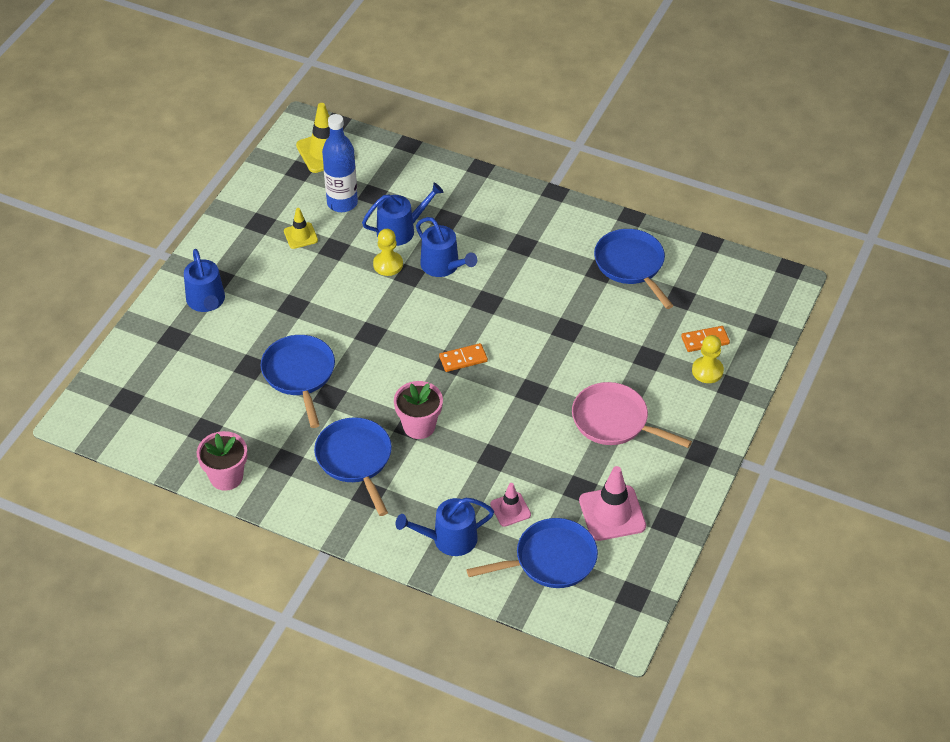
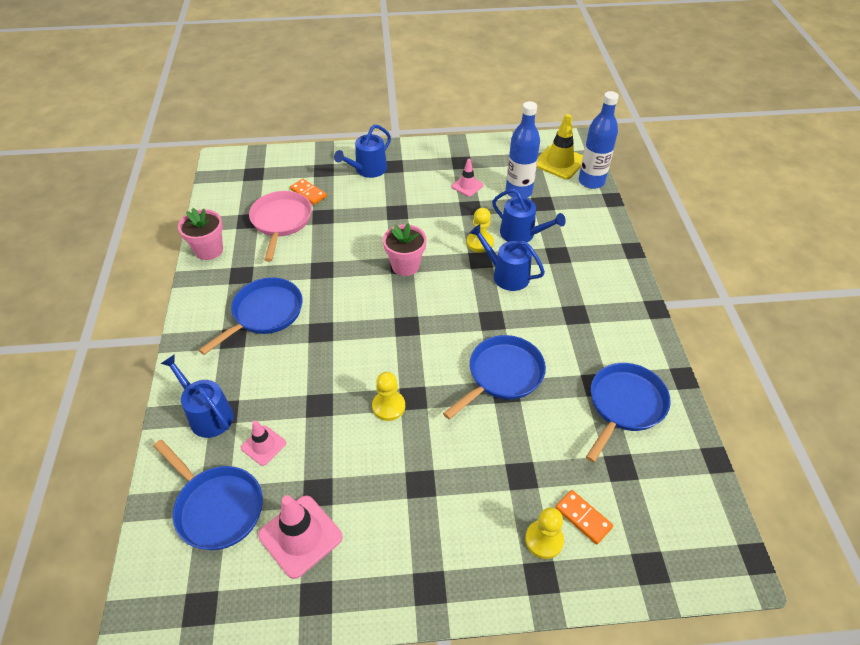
camera: 60 degrees right, 0 degrees up
(299, 375) = (331, 244): blue pan -> blue pan (502, 375)
(300, 236) = (467, 186): yellow traffic cone -> pink traffic cone
(372, 145) = (591, 181): none -> blue bottle
(419, 426) = (323, 337): pink flower pot -> pink flower pot (405, 266)
(443, 266) = (506, 275): blue watering can -> blue watering can turned 105 degrees clockwise
(463, 359) = (416, 333): orange domino -> orange domino (308, 193)
(529, 411) = (388, 406): none -> yellow pawn
(614, 421) = (419, 483): pink pan -> pink pan (281, 222)

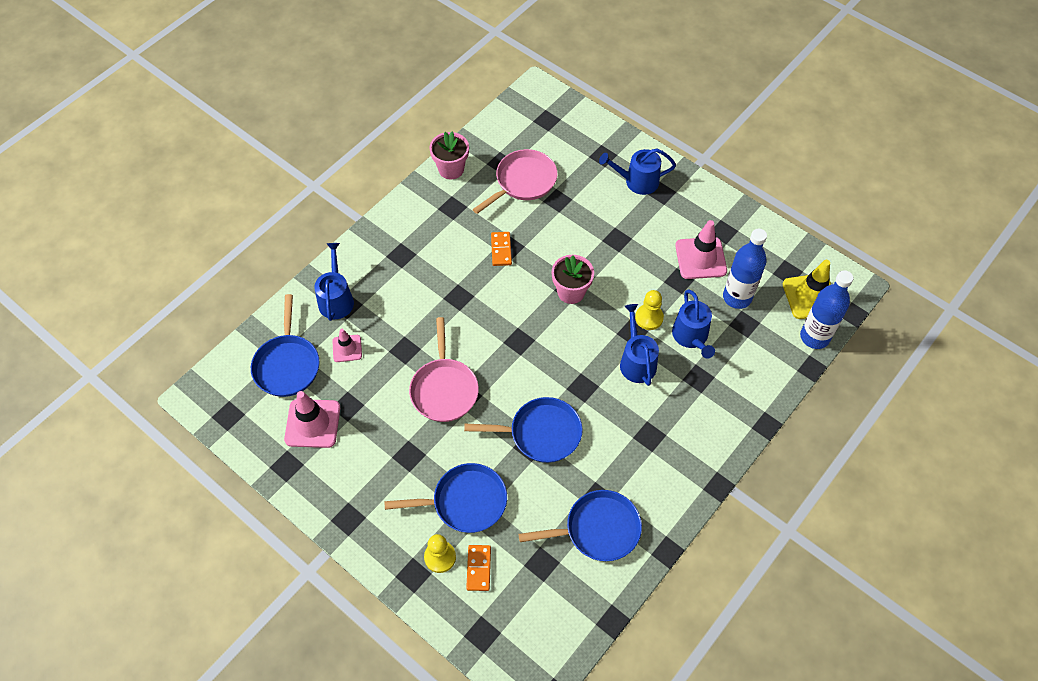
camera: 45 degrees right, 10 degrees up
(264, 313) = (437, 252): blue pan -> blue pan (464, 502)
(308, 193) = (568, 170): orange domino -> orange domino (501, 250)
(388, 406) = (444, 389): yellow pawn -> pink pan
(467, 186) = (700, 258): pink traffic cone -> pink traffic cone, size x1.72

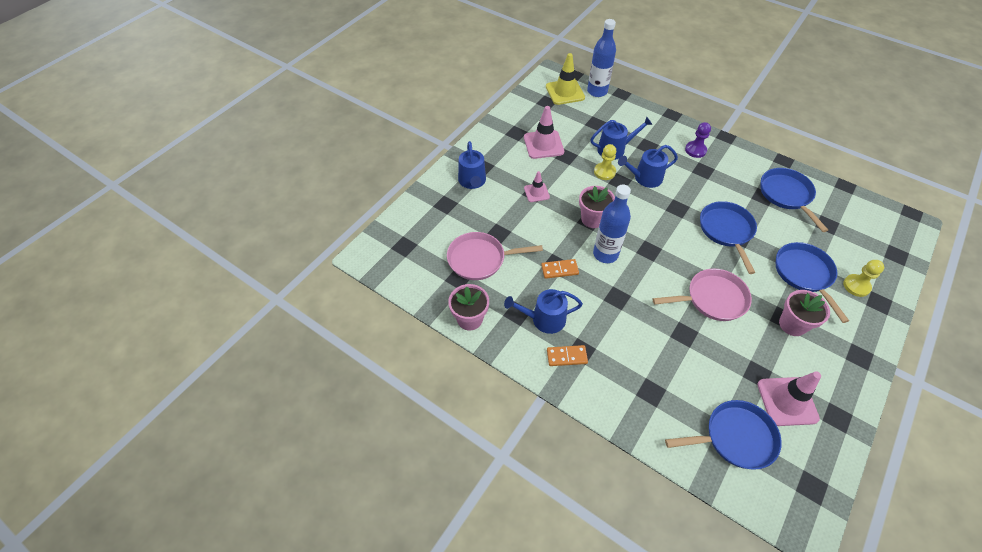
camera: 95 degrees left, 5 degrees down
(336, 299) = (646, 403): blue watering can -> blue watering can (544, 319)
(347, 348) = (699, 384): pink traffic cone -> pink traffic cone (536, 192)
(398, 461) = (792, 324): none -> pink flower pot
(479, 568) = (851, 261): orange domino -> orange domino (566, 356)
(523, 182) = (480, 259): pink pan -> pink pan turned 45 degrees counterclockwise
(689, 436) = (695, 150): none -> purple pawn
(737, 297) = (574, 126): blue bottle -> blue bottle (605, 254)

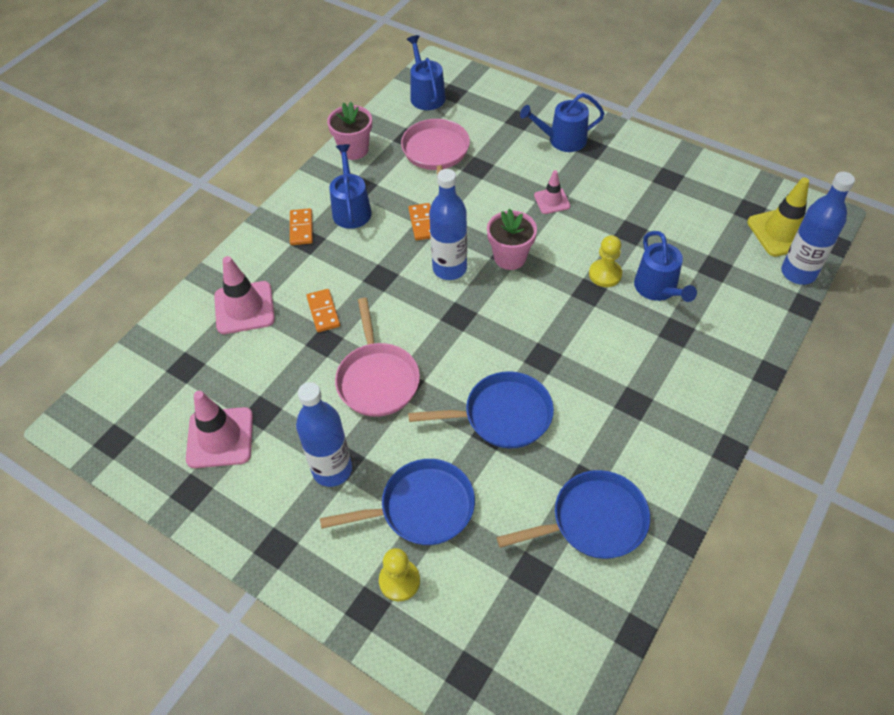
camera: 90 degrees right, 0 degrees up
(543, 144) = (649, 207): pink traffic cone -> pink traffic cone (244, 308)
(645, 178) = (601, 322): blue watering can -> blue watering can (426, 95)
(656, 336) = (323, 312): none -> orange domino
(695, 150) = (681, 397): purple pawn -> none
(735, 438) = (183, 374): blue pan -> none
(792, 324) = (332, 470): pink flower pot -> blue bottle

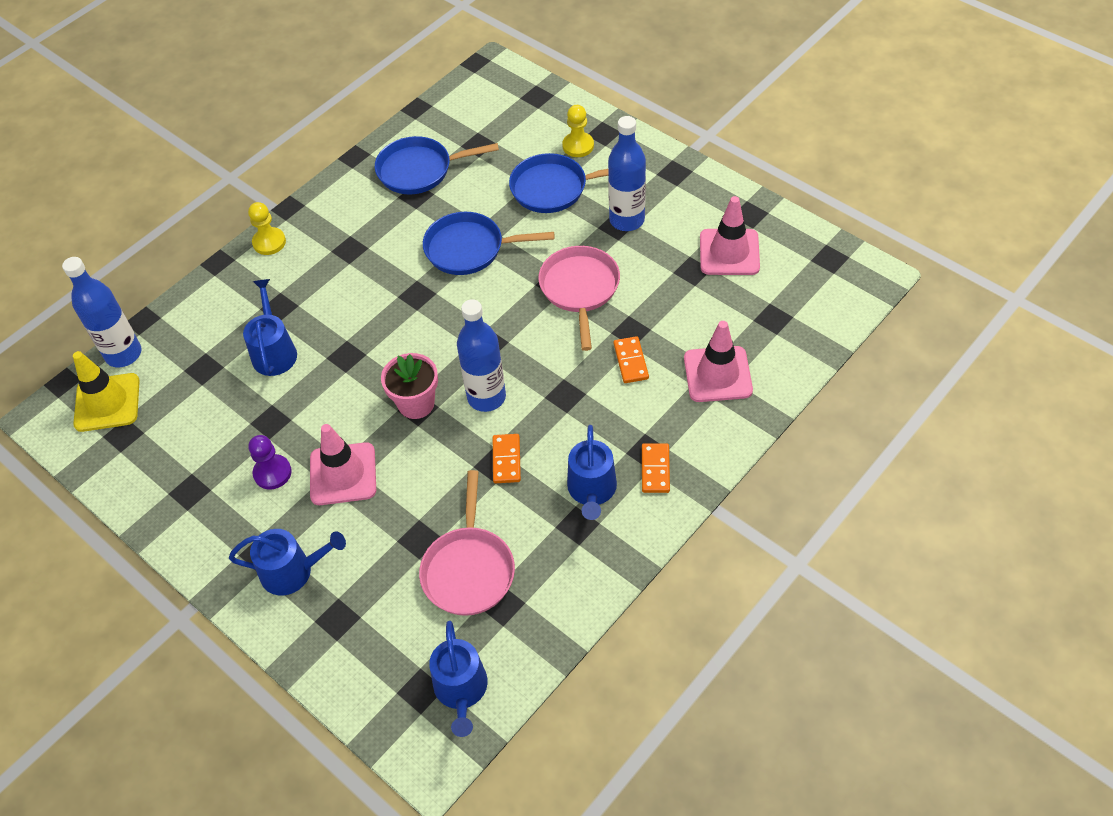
camera: 170 degrees left, 0 degrees up
(354, 150) = (581, 591): pink flower pot -> none
(552, 201) = (343, 474): pink traffic cone -> pink traffic cone, size x1.72
(605, 274) = (321, 373): yellow pawn -> yellow pawn (269, 242)
(609, 196) = (272, 473): none -> purple pawn

